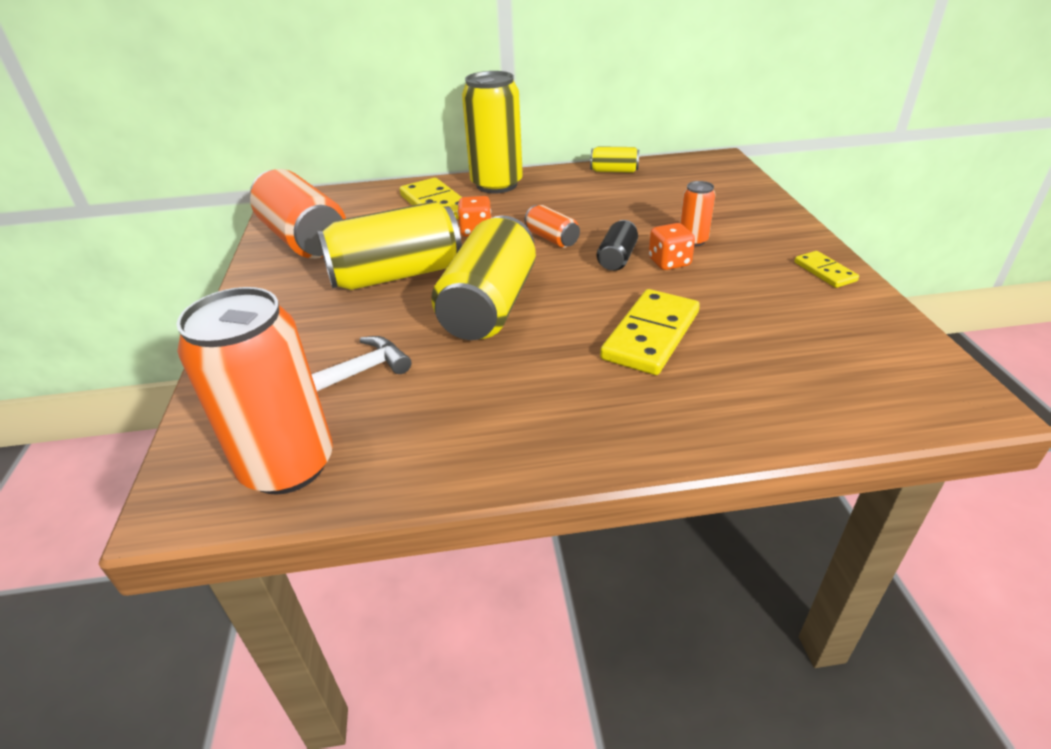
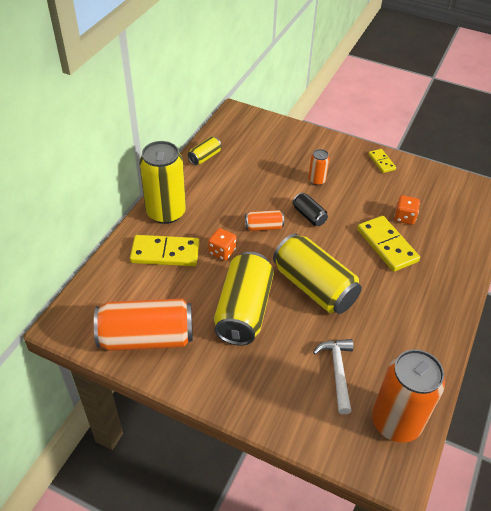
camera: 60 degrees left, 10 degrees up
(669, 262) = (330, 201): orange dice -> orange dice (404, 217)
(825, 272) = (381, 162): yellow domino -> yellow domino turned 60 degrees clockwise

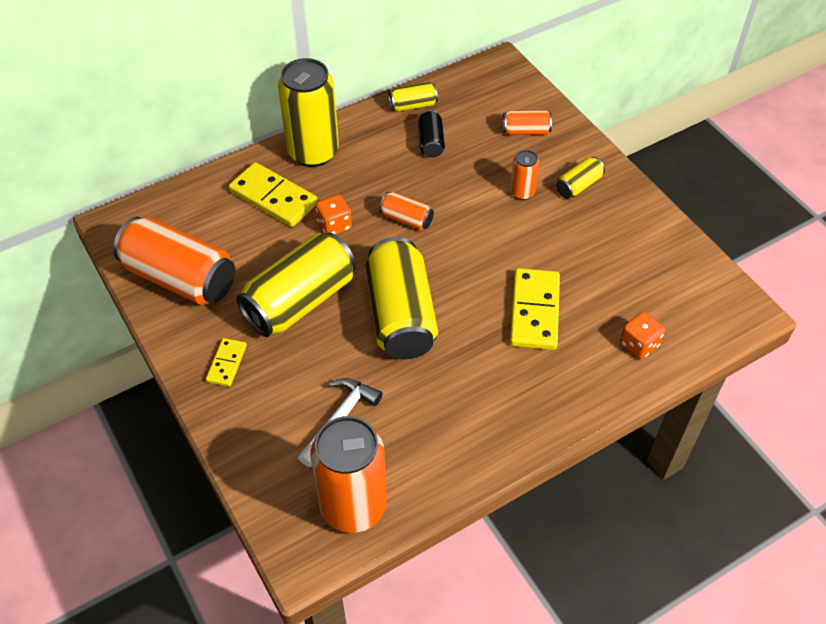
camera: 35 degrees right, 5 degrees up
(286, 145) = (526, 131): none -> orange can
(309, 216) = (472, 231): black can -> black can (431, 142)
(344, 163) = (578, 186): none -> yellow can
(381, 162) = (631, 206): yellow domino -> yellow domino (227, 363)
(404, 217) = (591, 289): orange dice -> orange dice (639, 344)

